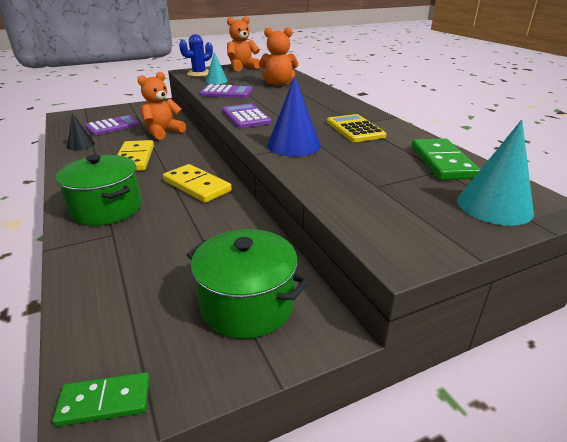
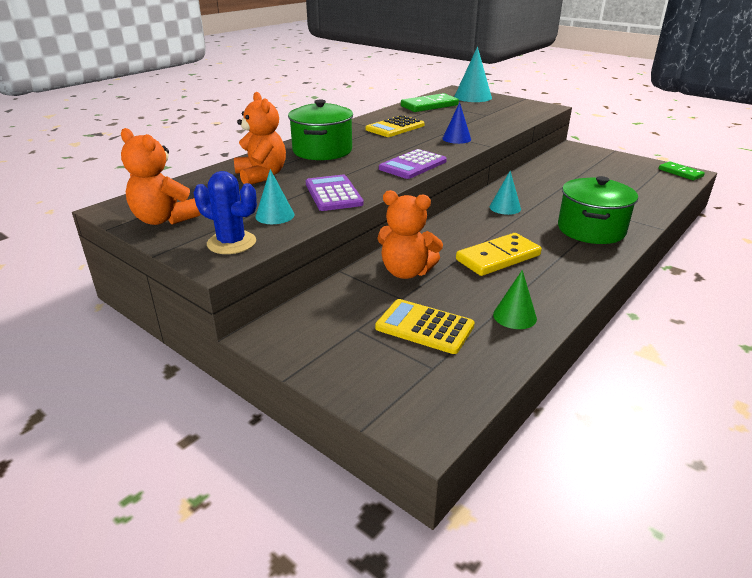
camera: 115 degrees left, 0 degrees up
(81, 145) = (514, 316): black cone -> green cone
(113, 126) = (424, 327): purple calculator -> yellow calculator
(197, 186) = (505, 207): yellow domino -> turquoise cone
(247, 304) = (590, 163): green pot -> green pot (322, 151)
(293, 145) = (456, 138): blue cone -> blue cone, size x0.62

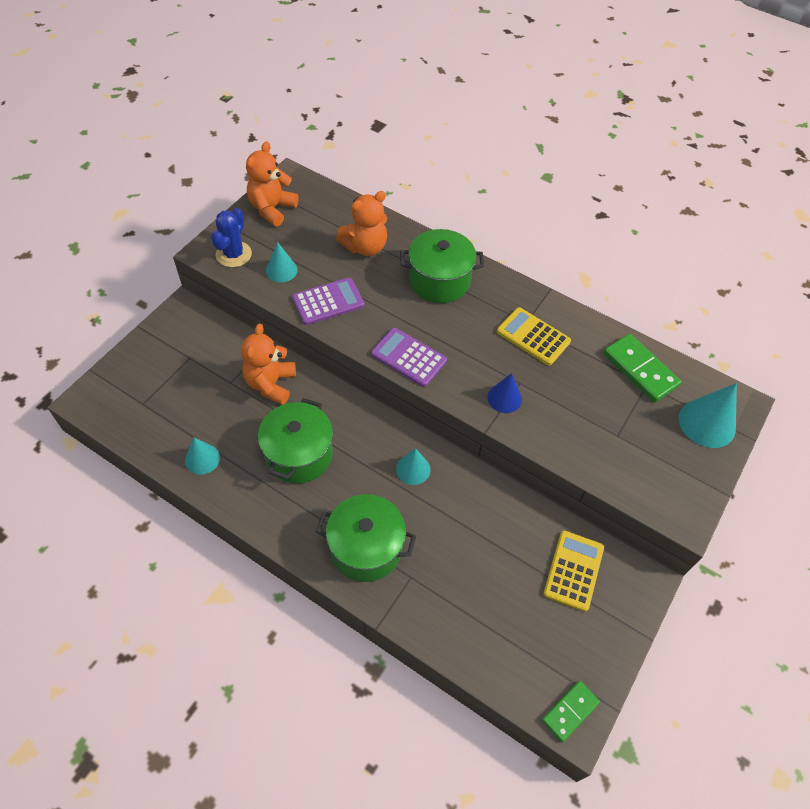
camera: 80 degrees right, 25 degrees up
(424, 327) = (190, 398): yellow calculator -> yellow calculator (573, 570)
(498, 258) = (298, 454): yellow domino -> green pot
(514, 316) = (202, 459): green cone -> turquoise cone

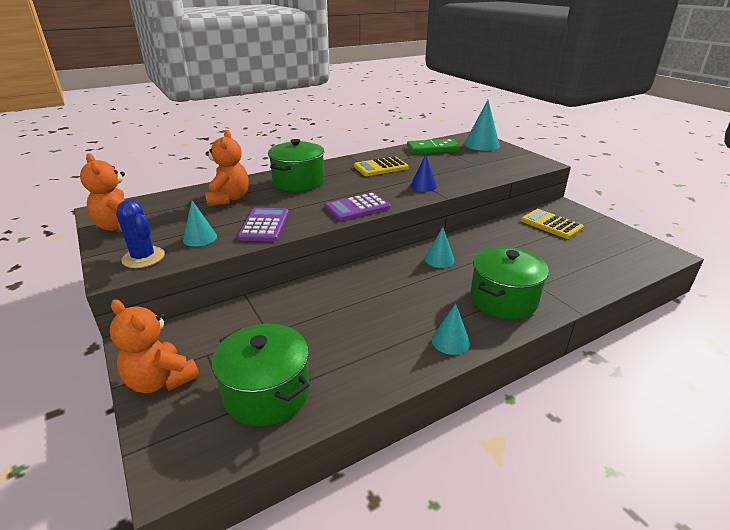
camera: 60 degrees left, 25 degrees down
(202, 459) = (348, 377): turquoise cone -> turquoise cone (450, 341)
(271, 384) = (295, 307): orange teddy bear -> orange teddy bear (161, 380)
(298, 454) = (387, 311): green pot -> green pot (266, 393)
(570, 711) = (657, 252): green domino -> none

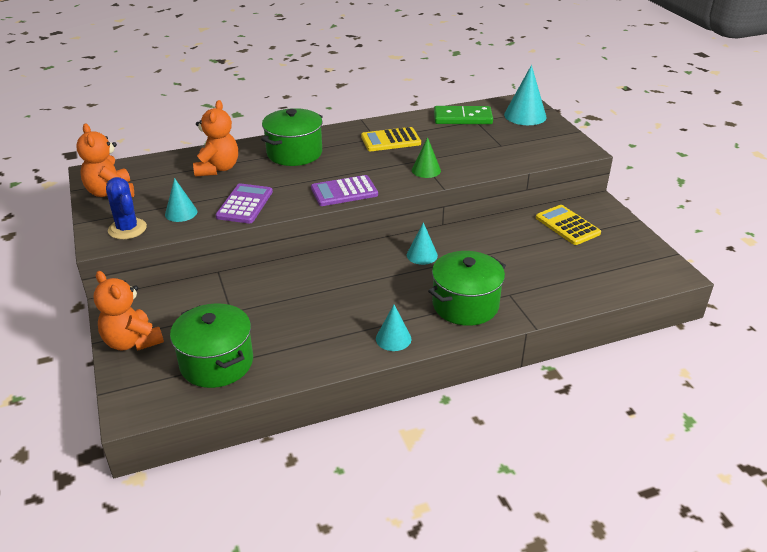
camera: 10 degrees right, 5 degrees up
(423, 186) = (426, 170): blue cone -> green cone

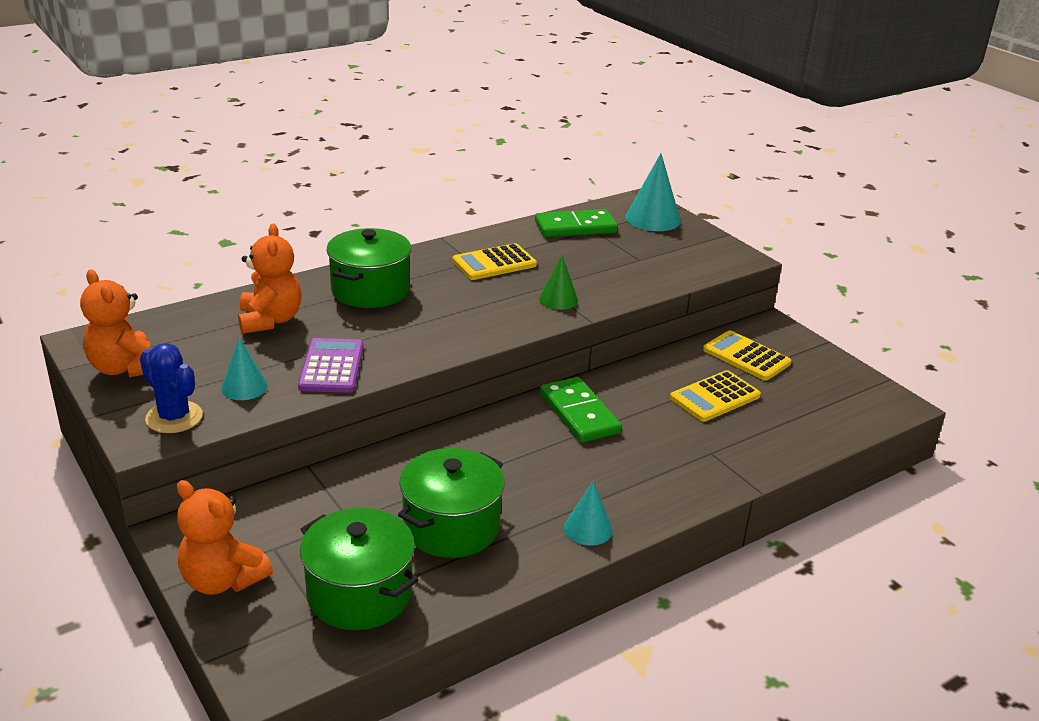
camera: 15 degrees left, 5 degrees down
(344, 192) = (462, 337): purple calculator -> none
(422, 255) = (579, 413): turquoise cone -> green domino
(465, 305) = (662, 473): green pot -> green pot (451, 527)
(529, 253) = (715, 397): none -> yellow calculator

